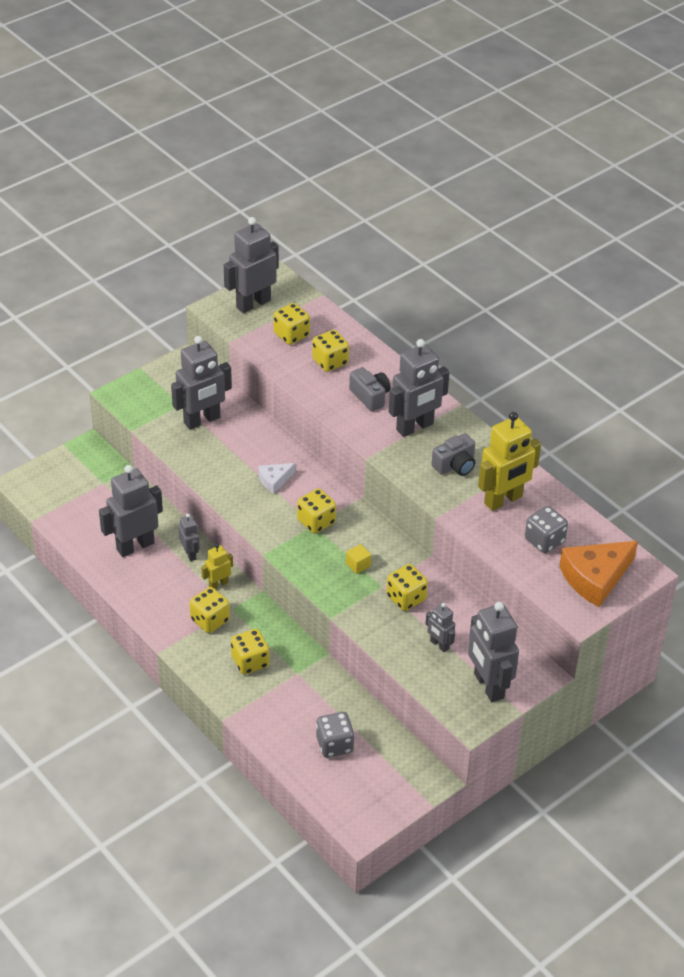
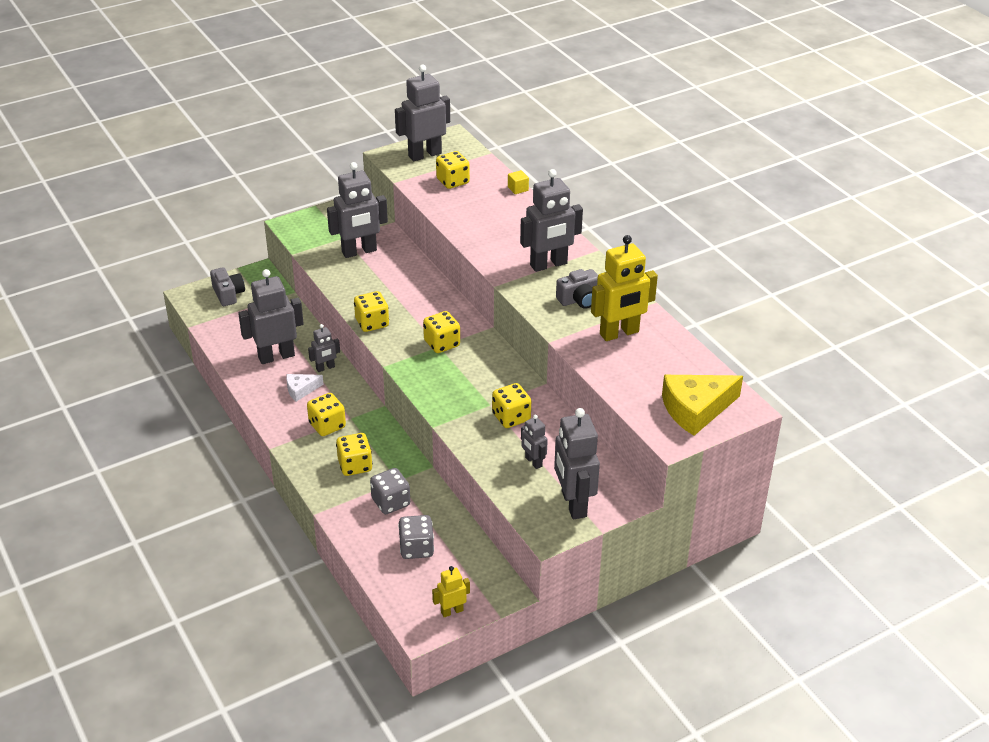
camera: 10 degrees right, 5 degrees down
(190, 554) = (325, 368): grey robot -> grey robot turned 75 degrees clockwise
(218, 584) = (344, 396): yellow robot -> yellow robot (452, 611)
(274, 480) = (412, 306): white cheese -> white cheese (301, 390)
(330, 362) = (482, 205): yellow dice -> yellow dice (372, 323)
(358, 565) = (472, 384): yellow cube -> yellow cube (518, 189)
(370, 396) = (512, 236): grey camera -> grey camera (228, 294)
(544, 540) = (652, 371): grey dice -> grey dice (391, 502)
(595, 578) = (696, 409): orange cheese -> yellow cheese

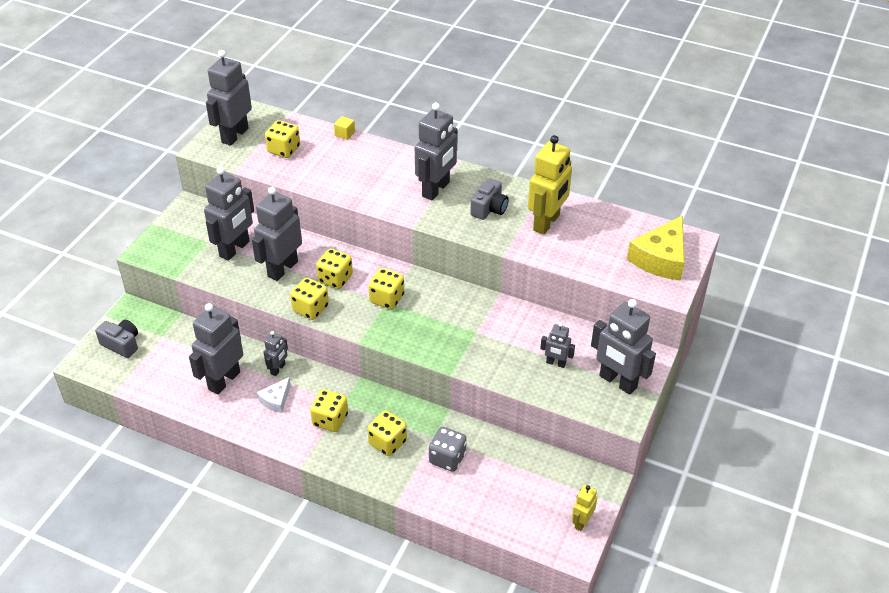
camera: 35 degrees left, 5 degrees up
(381, 283) = (282, 269): none -> grey robot
(416, 548) = (505, 486): grey dice -> none
(511, 417) = (503, 334): yellow dice -> yellow dice (335, 279)

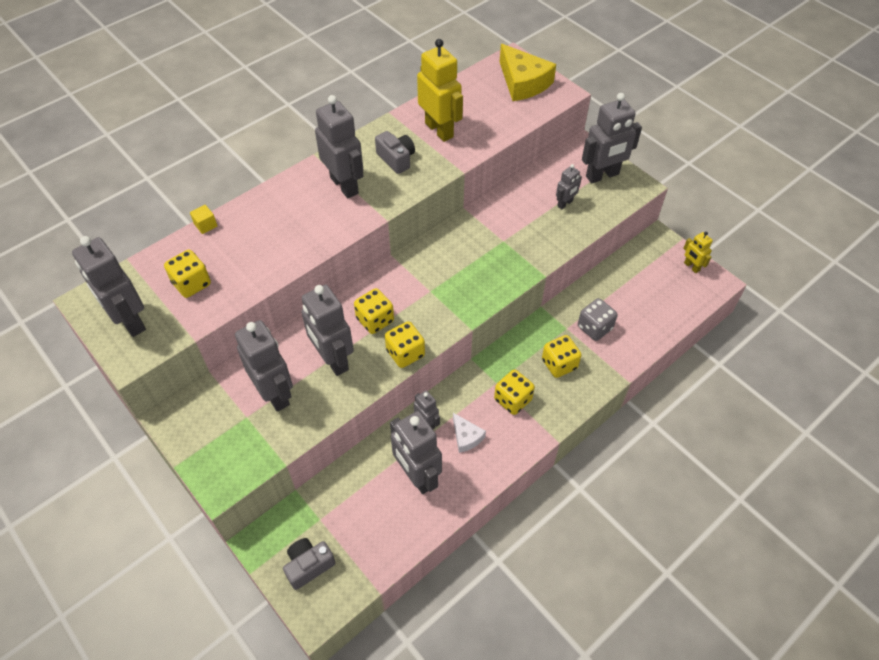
camera: 65 degrees left, 10 degrees up
(387, 299) = (426, 289): yellow dice -> none

